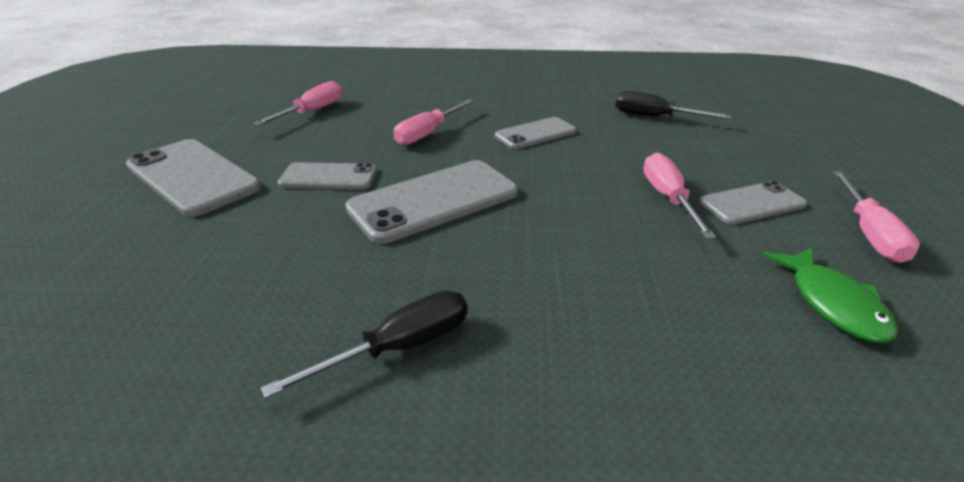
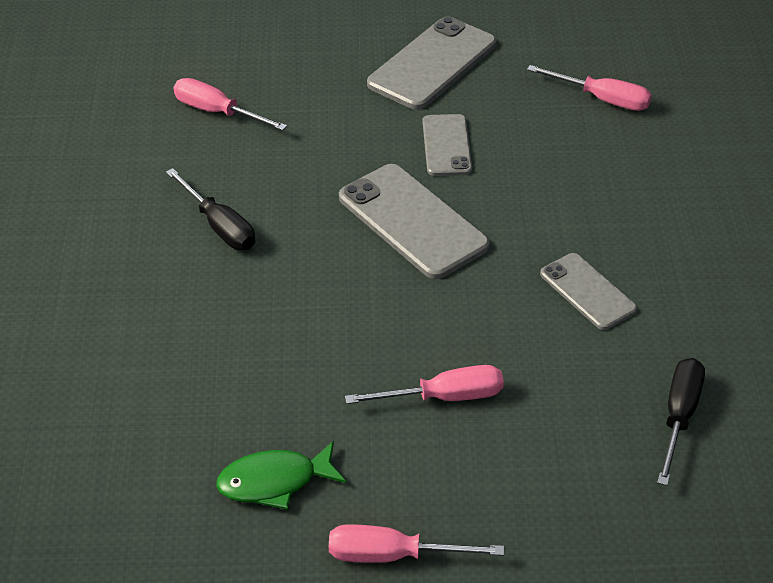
camera: 85 degrees right, 10 degrees up
(428, 133) = (565, 200): pink screwdriver -> pink screwdriver (217, 112)
(752, 203) = (442, 468): grey phone -> none

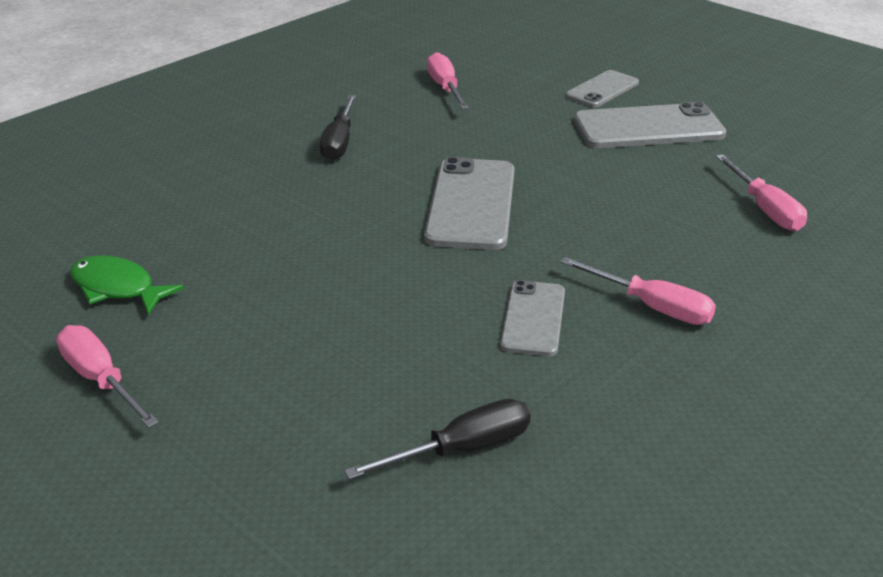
camera: 45 degrees right, 10 degrees down
(443, 397) = (305, 313): pink screwdriver -> pink screwdriver (651, 306)
(446, 145) = (576, 176): grey phone -> grey phone (602, 89)

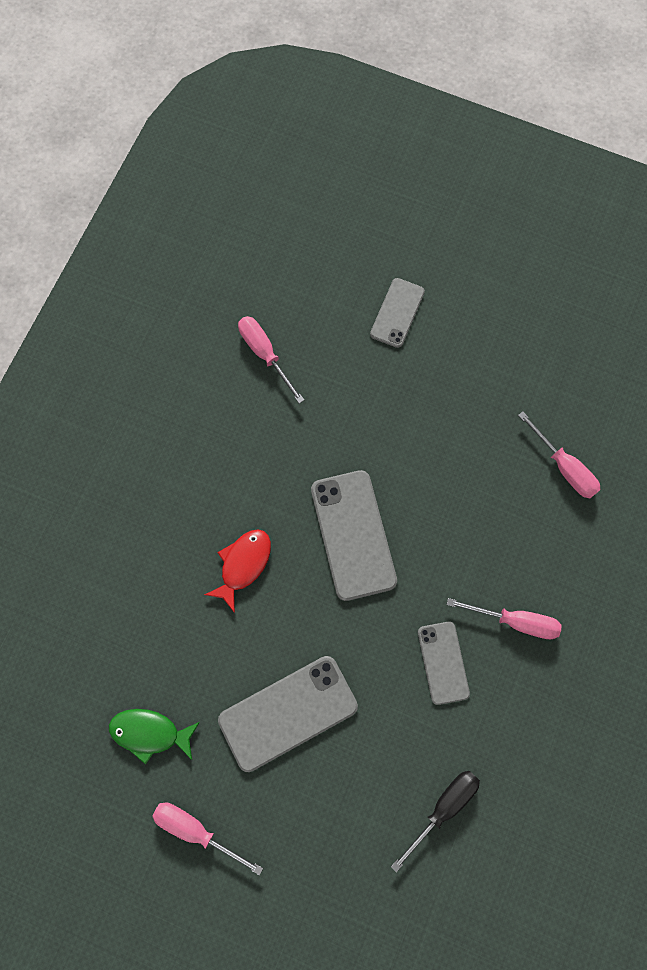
camera: 20 degrees left, 40 degrees up
(327, 198) = (243, 565): none -> red fish
(339, 142) = (215, 477): black screwdriver -> none
(648, 128) = (451, 369): grey phone -> grey phone (288, 713)

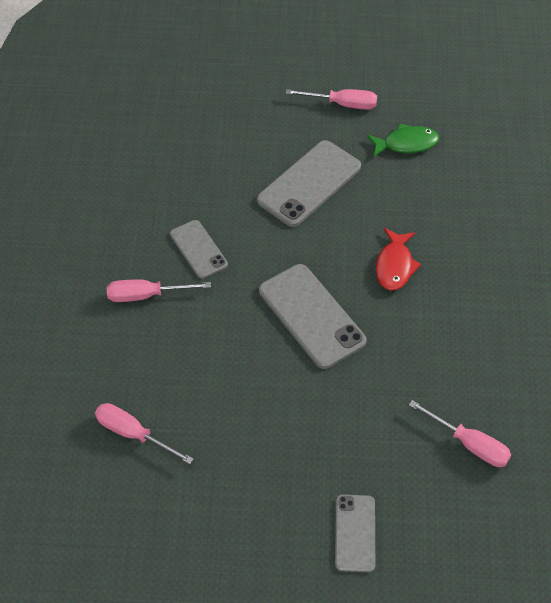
camera: 160 degrees right, 20 degrees down
(443, 807) = (168, 164): black screwdriver -> none

